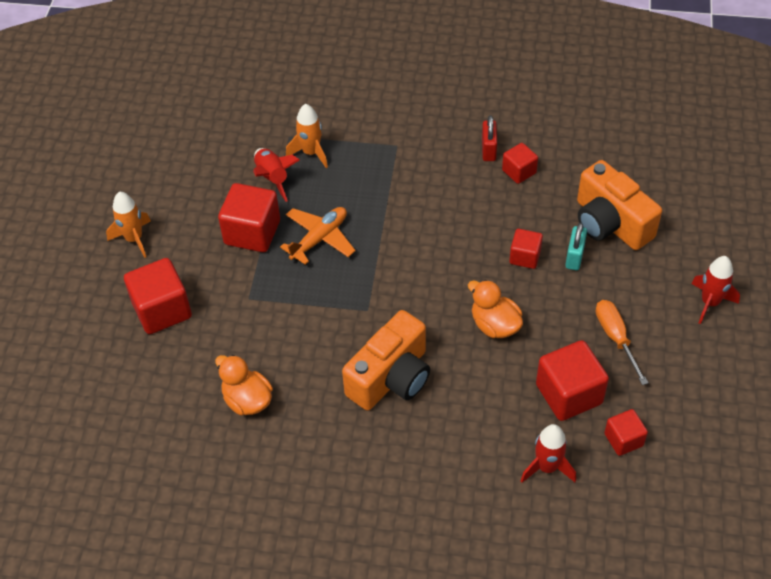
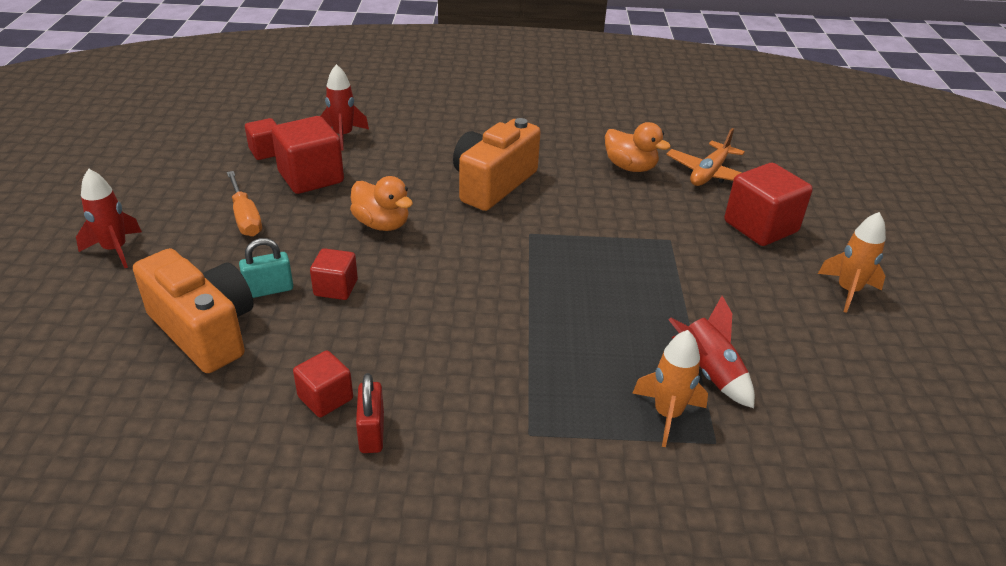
camera: 170 degrees right, 15 degrees down
(252, 232) = (701, 303): red cube -> none
(319, 239) = (609, 299): orange plane -> orange plane (709, 173)
(574, 257) = (269, 290): turquoise padlock -> turquoise padlock turned 60 degrees clockwise

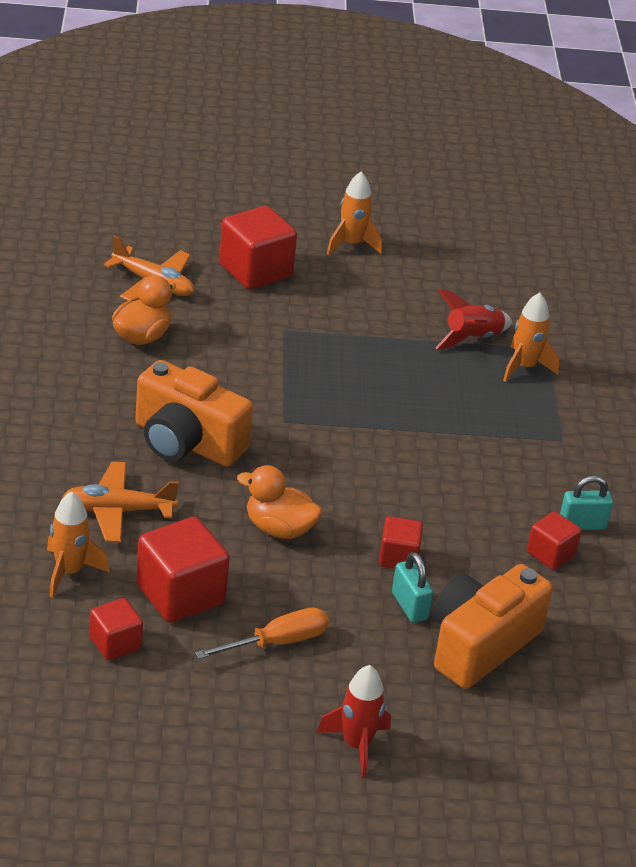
camera: 95 degrees left, 0 degrees up
(343, 136) = (69, 572): red rocket -> orange rocket
(372, 432) = (582, 524): red padlock -> turquoise padlock
(382, 224) = (279, 529): orange duck -> orange duck turned 105 degrees counterclockwise
(408, 154) = (117, 510): none -> orange plane

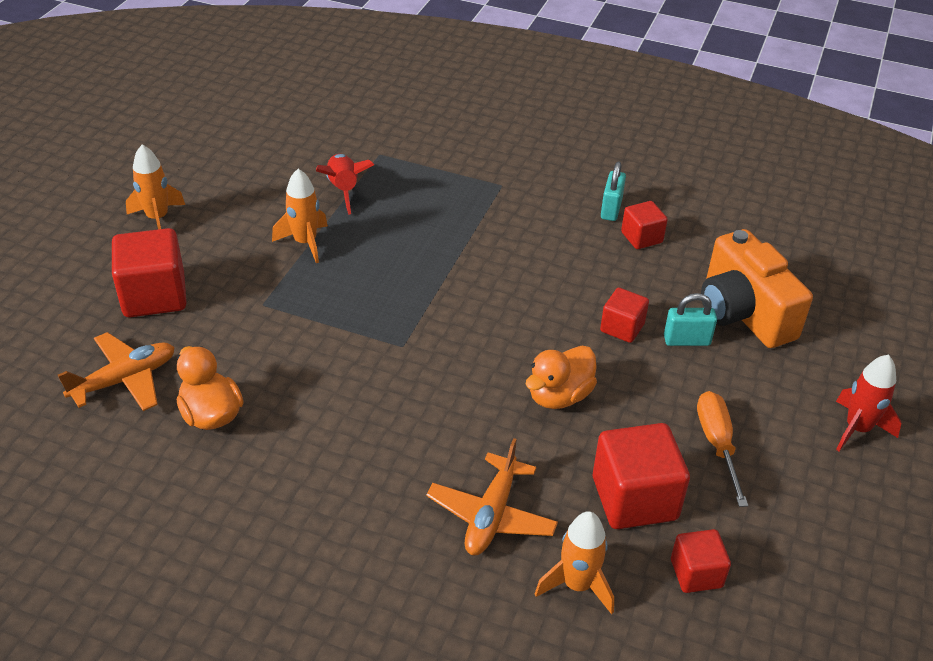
camera: 65 degrees left, 5 degrees up
(186, 442) = (403, 428): orange camera -> none
(524, 367) = (398, 174): orange rocket -> orange rocket (305, 243)

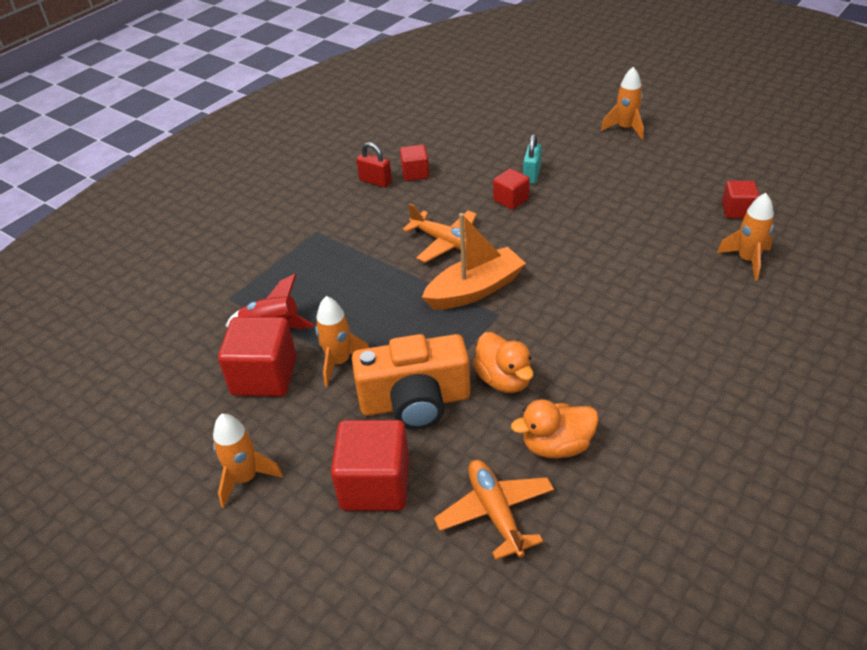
camera: 70 degrees left, 0 degrees up
(438, 321) = (475, 290): none -> orange boat
(491, 515) = (685, 290): orange plane -> orange plane (446, 242)
(559, 396) = (574, 240): orange duck -> orange duck (504, 380)
(611, 209) = (375, 181): turquoise padlock -> red padlock
(634, 498) = (674, 223): red cube -> red cube (264, 376)
(717, 444) = (630, 182): orange screwdriver -> none
(743, 313) = (511, 147): orange camera -> orange camera (415, 402)
(857, 429) = (625, 129): red rocket -> orange rocket

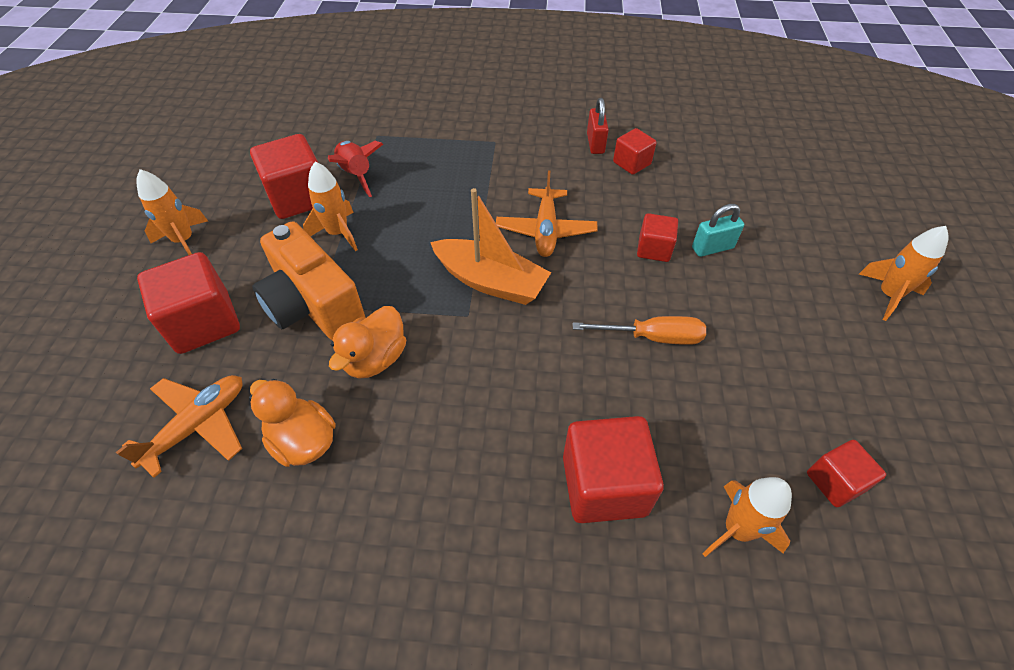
camera: 55 degrees right, 10 degrees up
(587, 233) = (652, 337): none -> orange screwdriver
(687, 301) = (604, 485): none -> red cube

